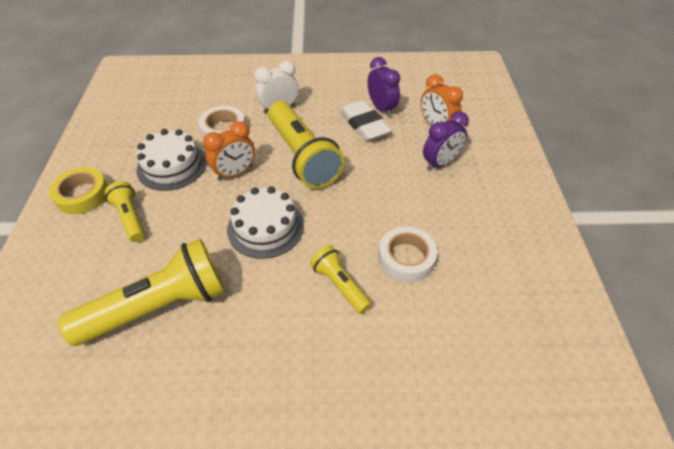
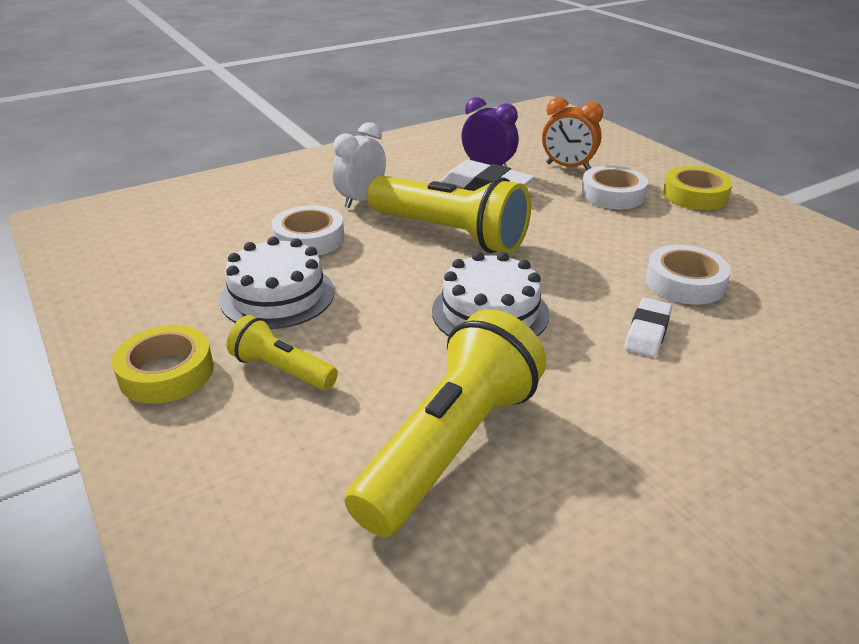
camera: 30 degrees left, 15 degrees down
(235, 173) = (380, 275): orange clock -> none
(339, 285) = (647, 332): yellow flashlight -> white eraser
(440, 163) = (612, 195): purple clock -> white tape
(500, 186) = (694, 195): none -> yellow tape

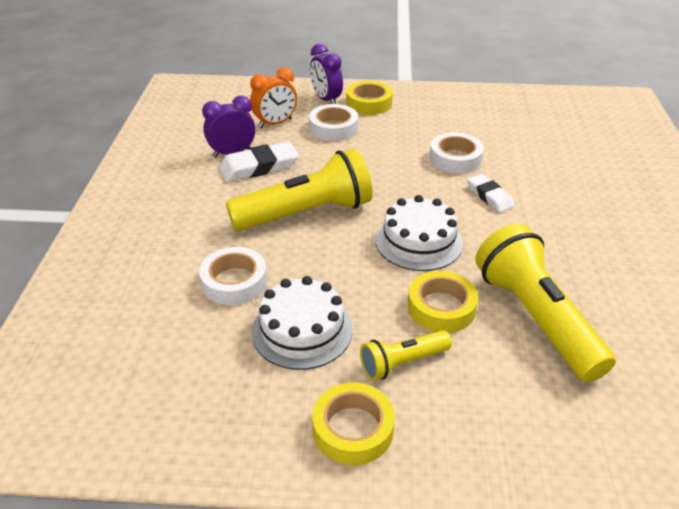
camera: 55 degrees left, 5 degrees up
(361, 200) = (204, 231): white clock -> none
(394, 366) = (441, 307): none -> yellow tape
(655, 173) = (326, 99): none -> purple clock

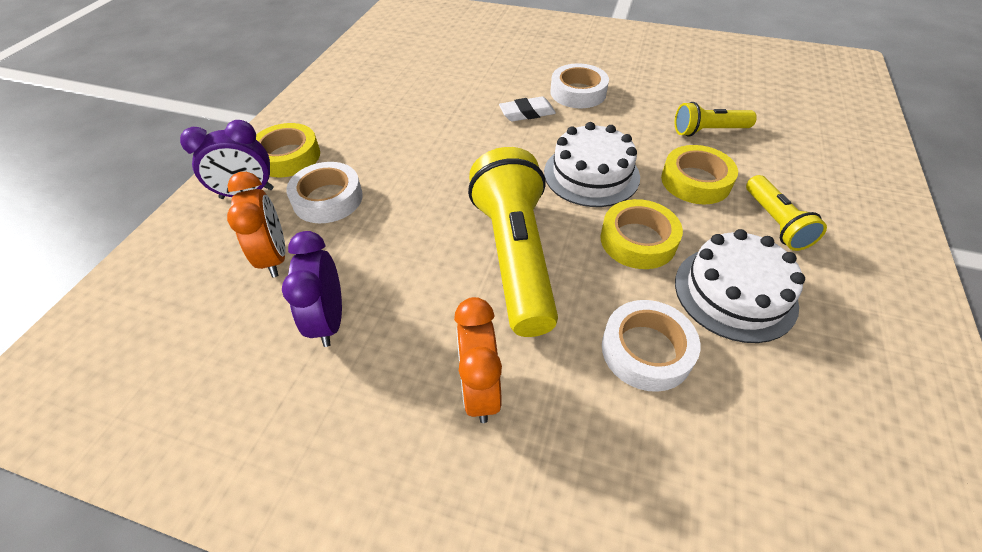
camera: 75 degrees left, 10 degrees up
(193, 215) = (480, 390): none -> orange clock
(259, 167) = (384, 292): white eraser -> none
(353, 429) = (870, 274): yellow tape -> yellow tape (638, 240)
(455, 158) = (451, 118): white tape -> white tape (578, 92)
(535, 318) = (708, 131): yellow flashlight -> yellow flashlight, size x0.52

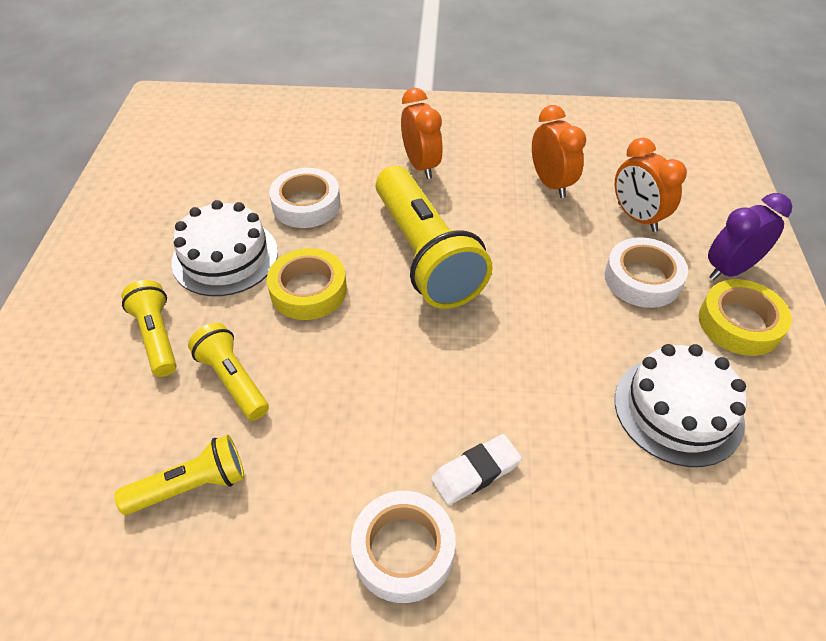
camera: 165 degrees right, 0 degrees up
(329, 320) = (550, 184): purple clock -> orange clock
(591, 174) = (363, 366): white cake -> white cake (678, 409)
(695, 181) = (233, 380): yellow tape -> yellow flashlight

